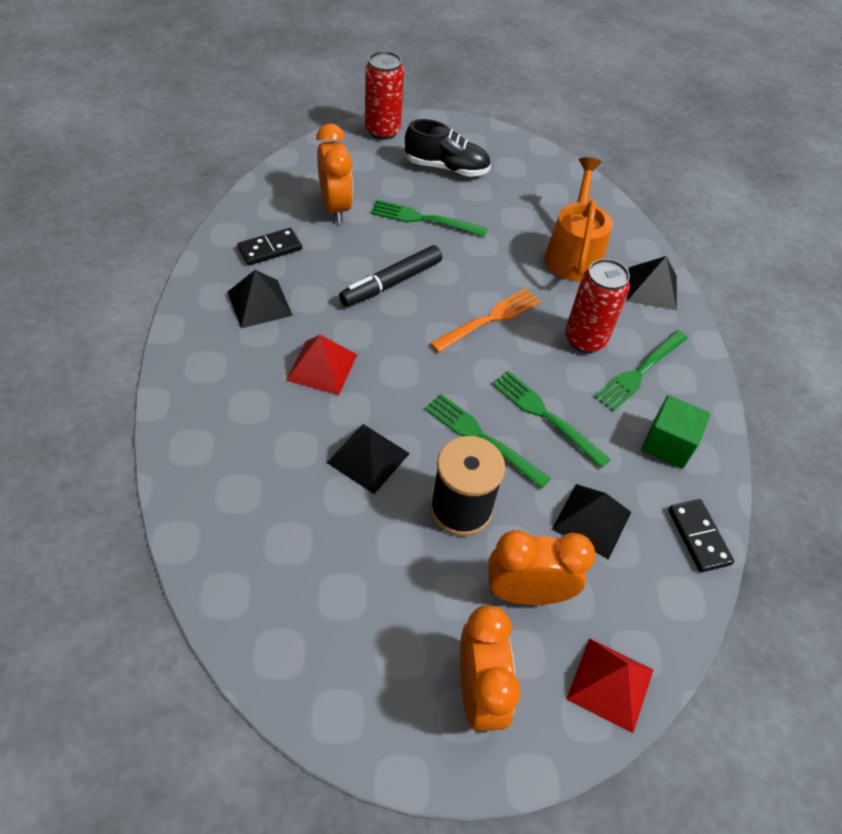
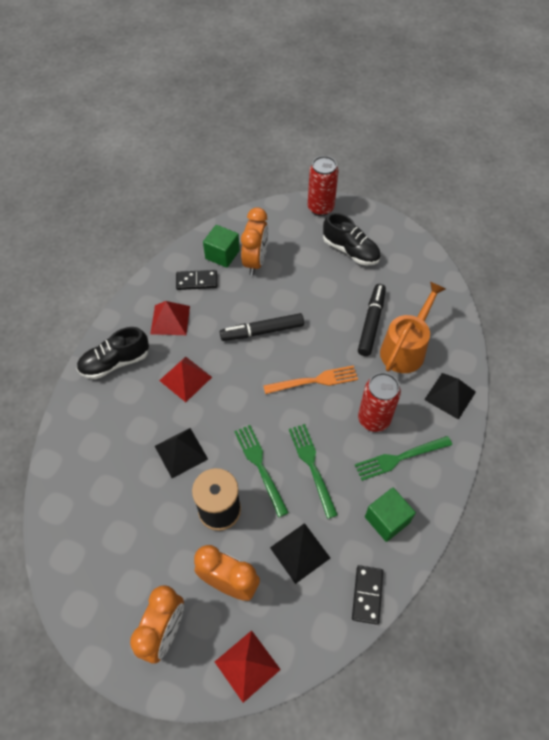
camera: 30 degrees right, 5 degrees up
(209, 377) = (115, 362): none -> black shoe
(259, 303) = (170, 320): black pyramid -> red pyramid
(287, 210) = (222, 254): none -> green cube
(423, 219) = (311, 288): green fork -> none
(518, 238) = (371, 323): none -> black marker

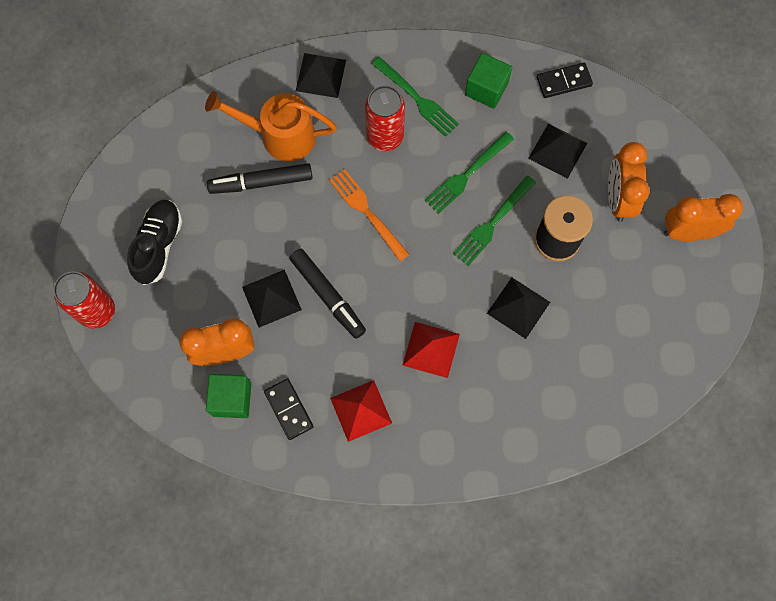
camera: 115 degrees left, 15 degrees up
(115, 362) = (449, 441): black shoe -> none
(247, 665) = (674, 152): red pyramid -> none
(279, 298) = (271, 298): none -> black pyramid

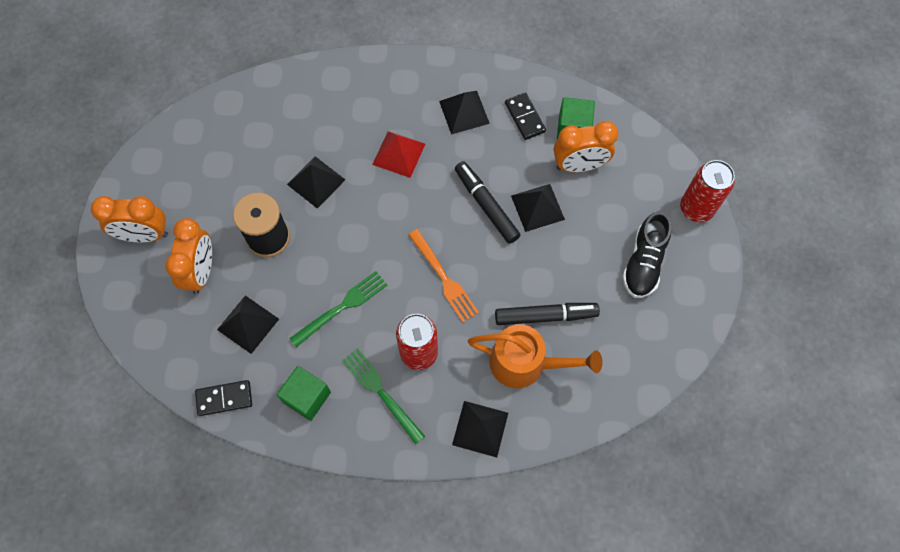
camera: 175 degrees left, 5 degrees down
(361, 410) = (464, 112): red pyramid -> black pyramid
(492, 223) = (325, 258): green fork -> none

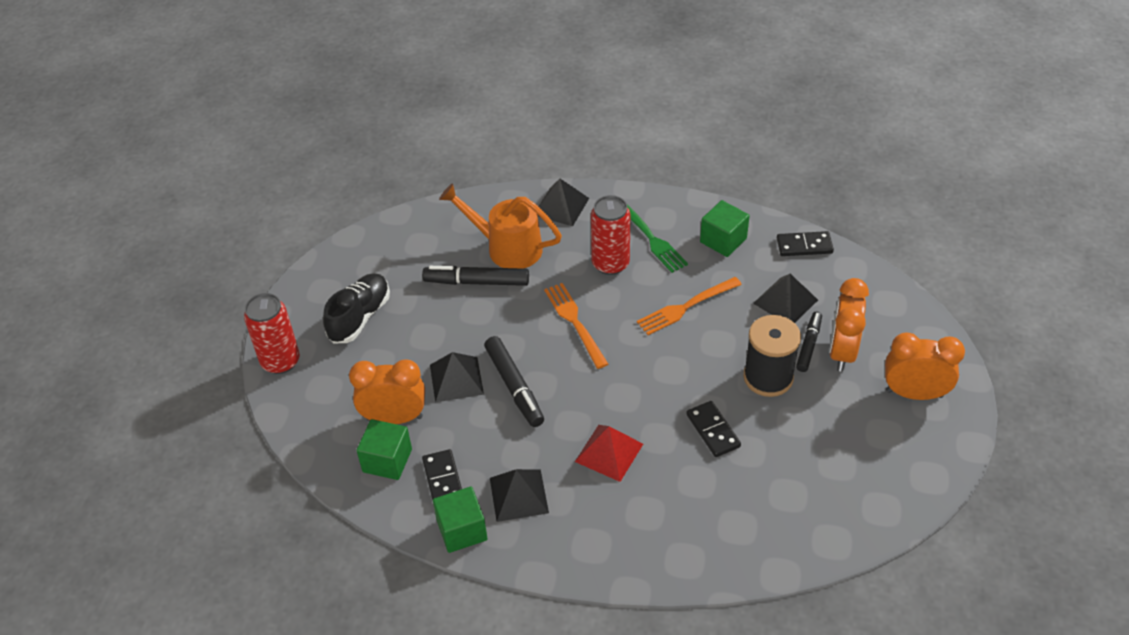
camera: 170 degrees left, 20 degrees down
(230, 276) = (808, 345): none -> black marker
(316, 182) = (713, 431): black pyramid -> black domino
(342, 307) = (685, 307): green fork -> orange fork
(501, 81) = (462, 530): none -> green cube

